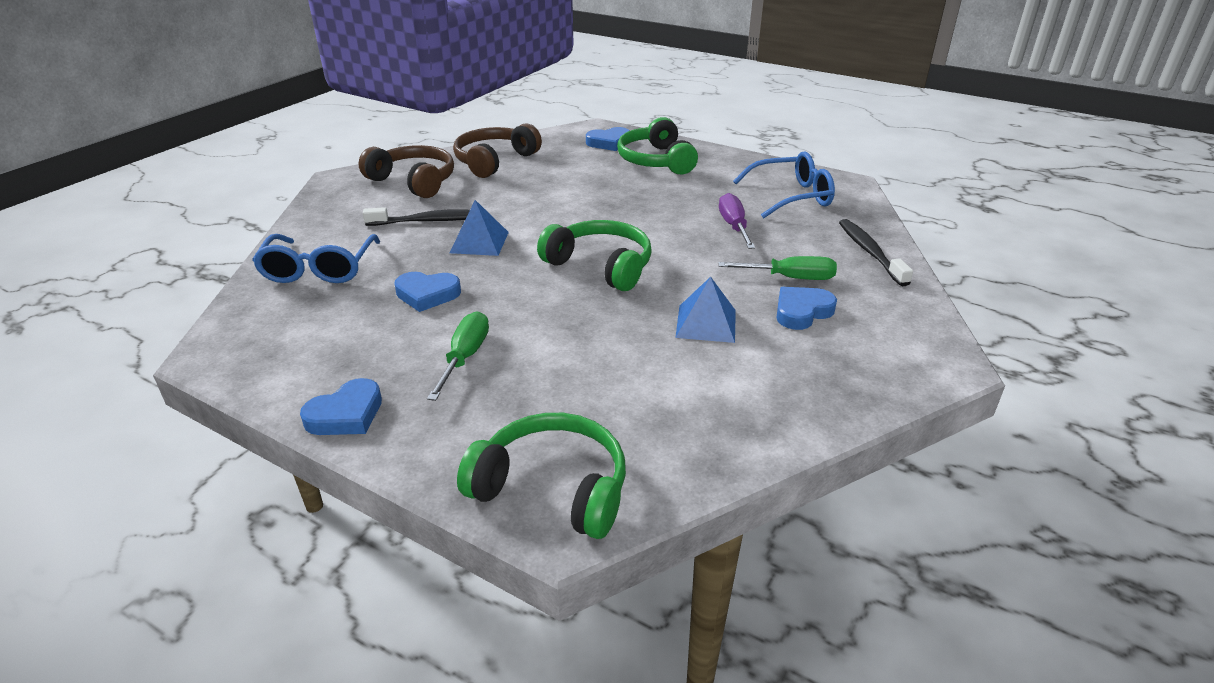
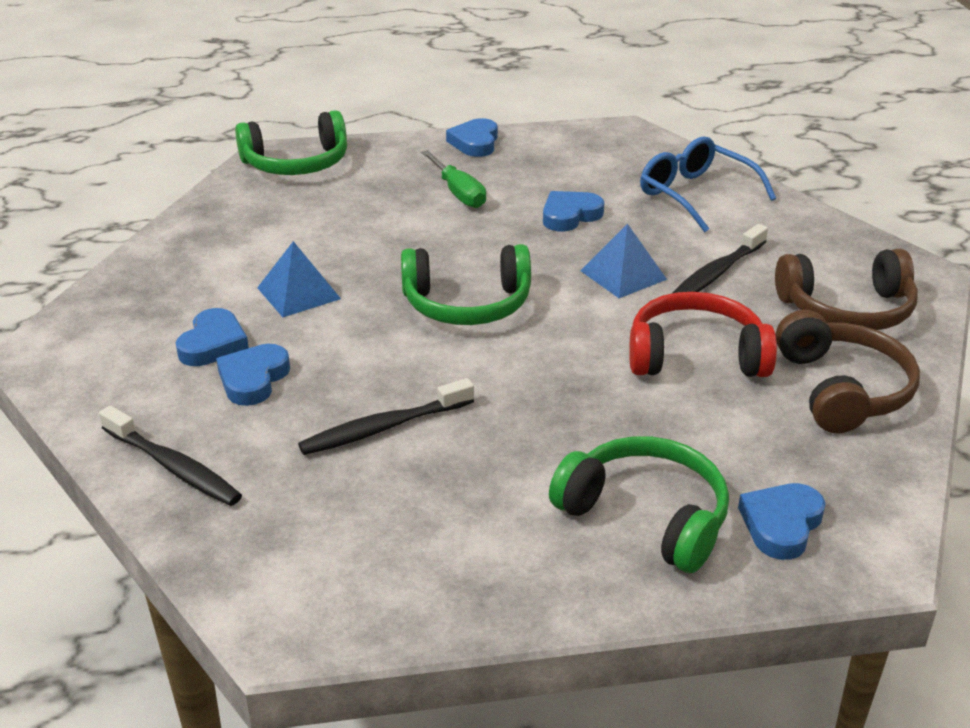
camera: 140 degrees right, 0 degrees up
(527, 194) = (696, 356): none -> red headphones
(734, 226) = (383, 428): purple screwdriver -> black toothbrush
(789, 278) = (253, 379): green screwdriver -> blue heart
(791, 196) = (354, 536): blue glasses -> none

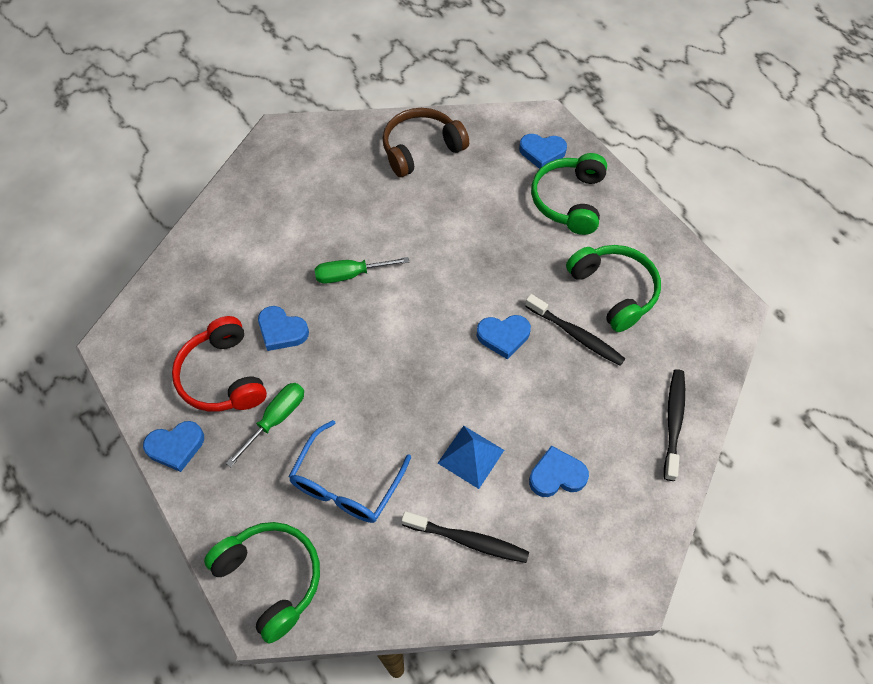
camera: 115 degrees left, 25 degrees up
(253, 379) = (576, 428): blue heart -> blue heart (503, 336)
(467, 304) = (430, 347): green headphones -> green headphones (613, 291)
(623, 275) = (351, 274): blue pyramid -> green screwdriver
(695, 194) = (217, 265): blue glasses -> blue glasses (346, 484)
(696, 356) = (424, 215): red headphones -> red headphones (223, 376)
(716, 273) = (325, 227): black toothbrush -> black toothbrush (468, 540)
(847, 309) = (338, 160): brown headphones -> none

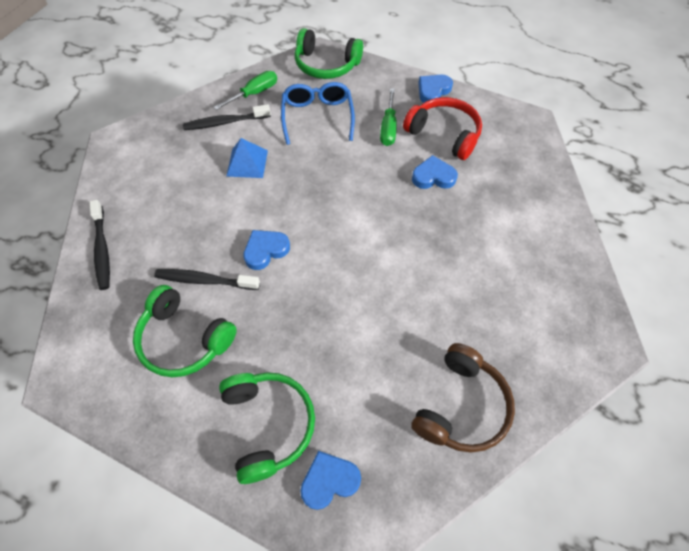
camera: 150 degrees right, 0 degrees up
(351, 274) = (420, 240): green screwdriver -> green screwdriver (254, 93)
(556, 475) = (182, 177): blue heart -> none

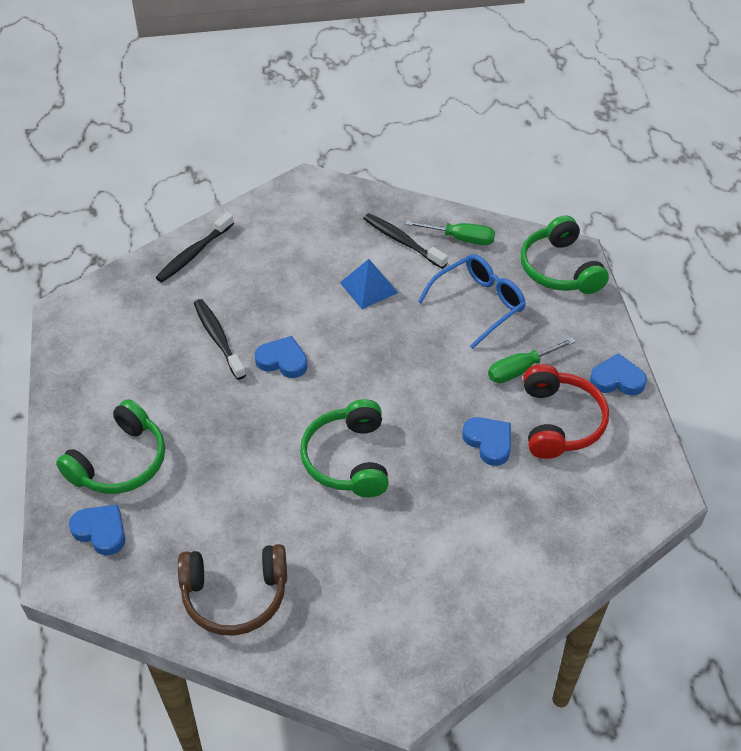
camera: 55 degrees right, 10 degrees down
(184, 339) = (154, 360): green headphones -> green headphones (348, 459)

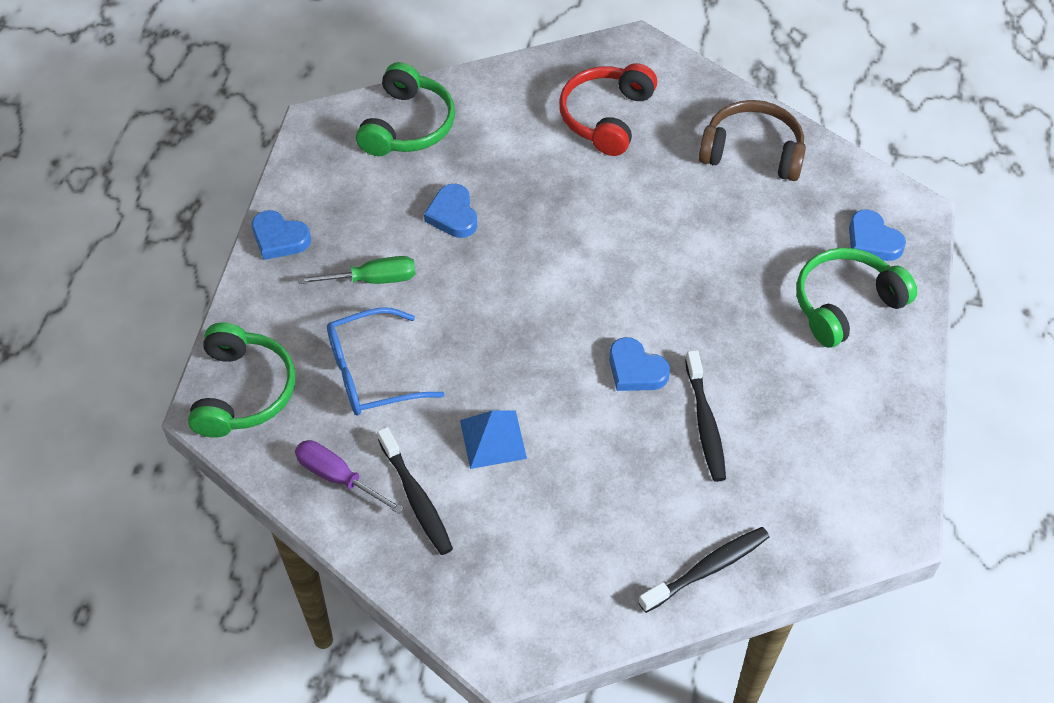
camera: 160 degrees left, 5 degrees up
(348, 459) = (603, 239): green headphones -> green headphones (407, 125)
(460, 239) = (338, 477): green screwdriver -> purple screwdriver
(559, 422) = (369, 214): red headphones -> red headphones (606, 117)

